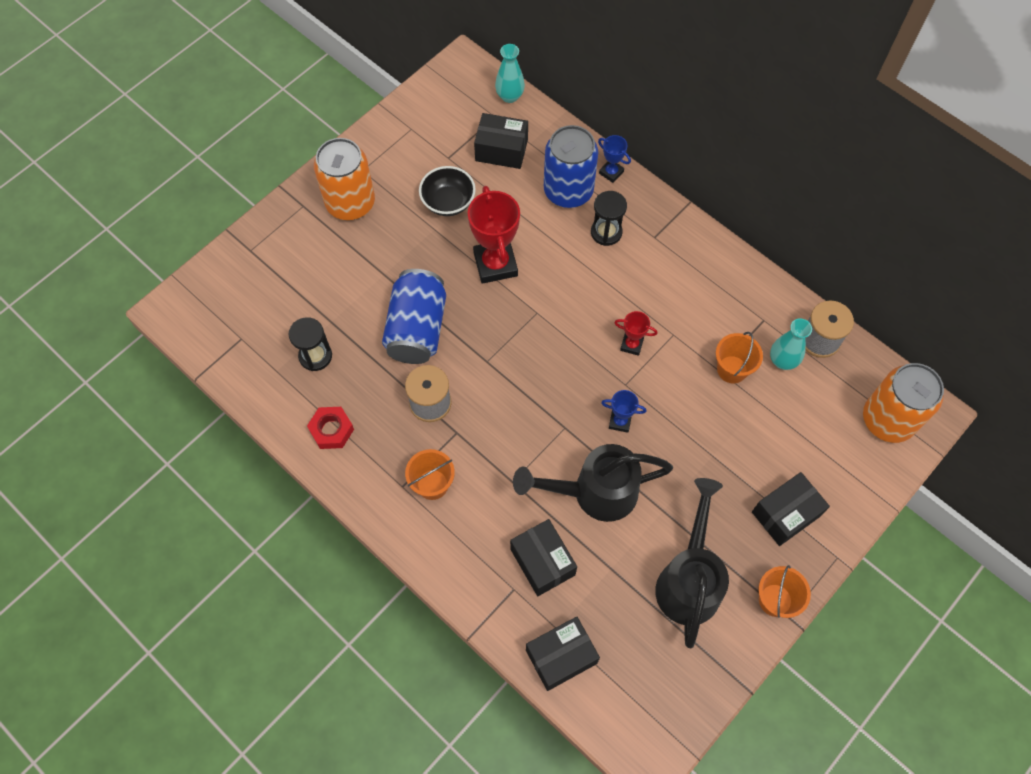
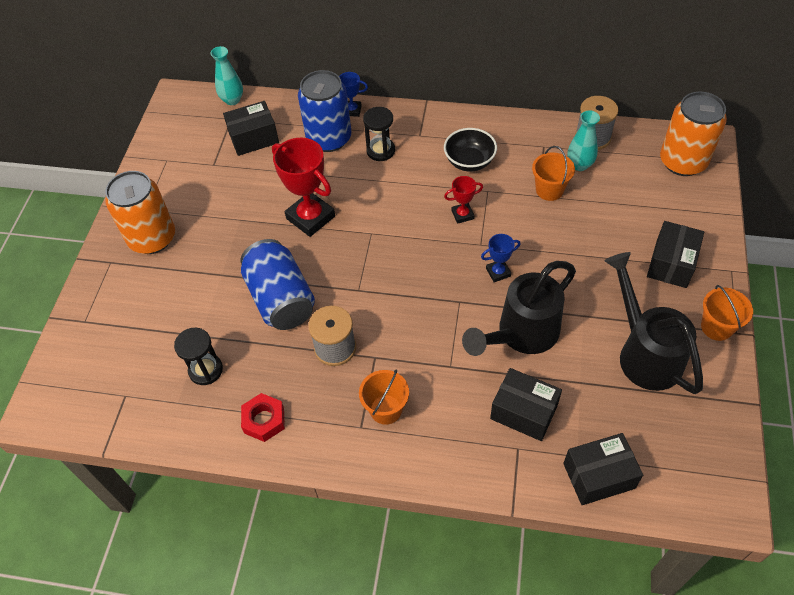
camera: 30 degrees left, 10 degrees down
(448, 202) = (237, 195): black bowl -> black bowl (469, 161)
(561, 656) = (598, 476): black box -> black box turned 45 degrees clockwise

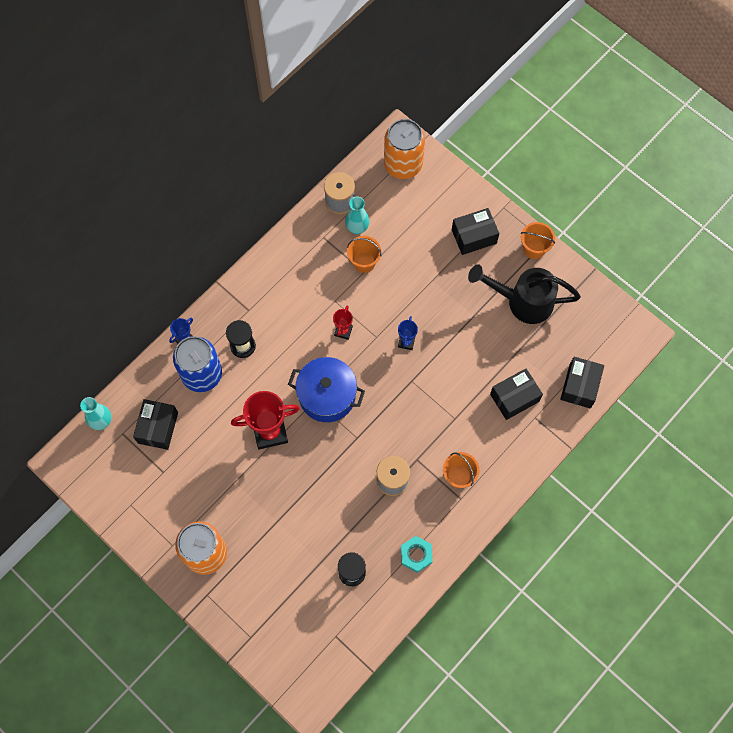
camera: 60 degrees left, 15 degrees up
(264, 420) = (416, 555): red nut -> turquoise nut
(281, 299) = (328, 492): blue can -> none
(383, 240) = (327, 396): none -> blue pot
(469, 161) = (300, 294): black bowl -> none
(521, 334) = (462, 361): black watering can -> none
(671, 263) = (474, 236): black box -> black box turned 75 degrees counterclockwise

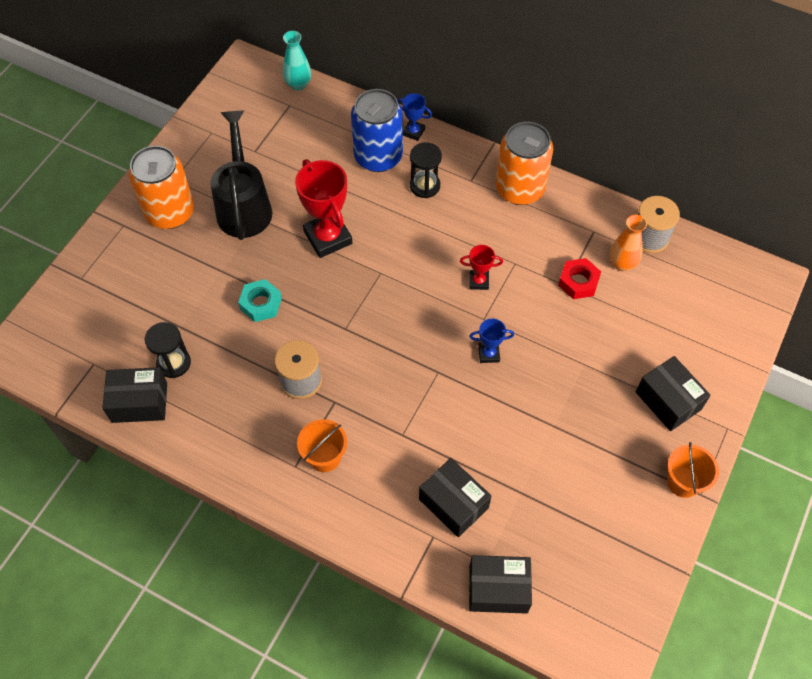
camera: 75 degrees right, 10 degrees down
(158, 428) = (304, 133): black box -> black box (139, 402)
(327, 396) = (390, 284): blue pot -> none
(357, 227) = (622, 264): turquoise vase -> orange vase
(364, 262) = (578, 282): orange bucket -> red nut
(403, 164) = (732, 293): orange can -> orange can (519, 189)
(416, 555) = (209, 429): turquoise nut -> turquoise nut (261, 304)
(523, 301) = (598, 484): black watering can -> black watering can (244, 206)

